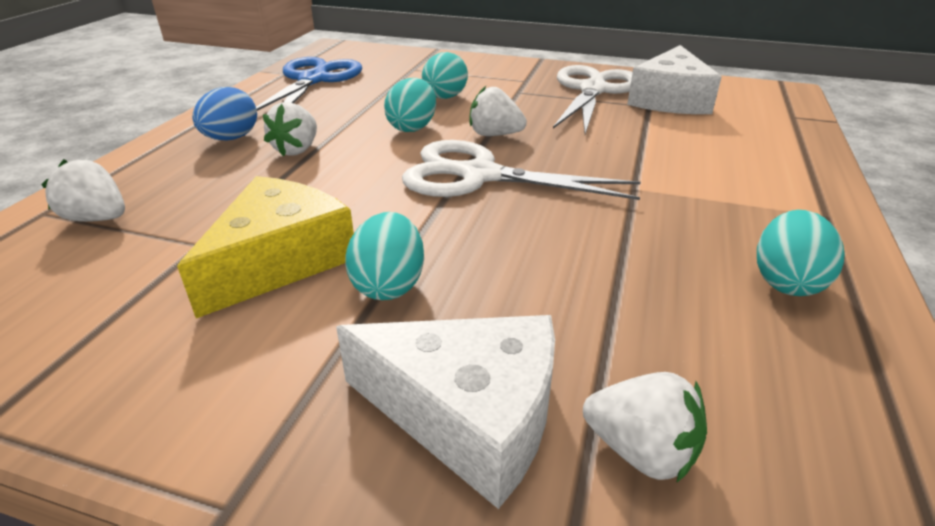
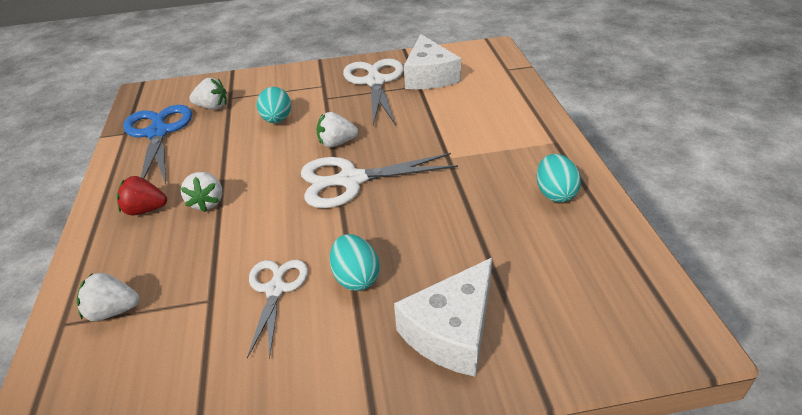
camera: 25 degrees left, 5 degrees up
(231, 138) = (145, 210): blue egg -> red strawberry
(280, 260) = (276, 289): yellow cheese -> white scissors
(412, 127) = (275, 155): turquoise egg -> none
(468, 415) = (452, 331): white cheese -> white cheese turned 135 degrees clockwise
(641, 451) = (537, 312): white strawberry -> white strawberry (212, 107)

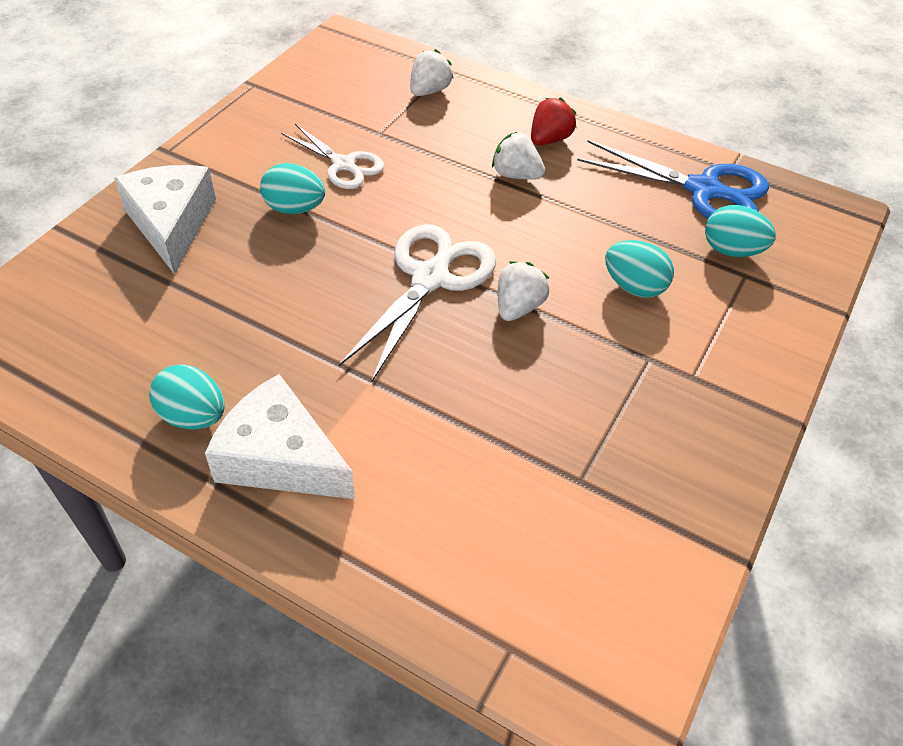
camera: 125 degrees right, 10 degrees up
(212, 107) = (731, 250): white strawberry -> turquoise egg
(375, 82) = (646, 439): white scissors -> none
(429, 76) = (598, 516): white cheese -> white cheese (280, 458)

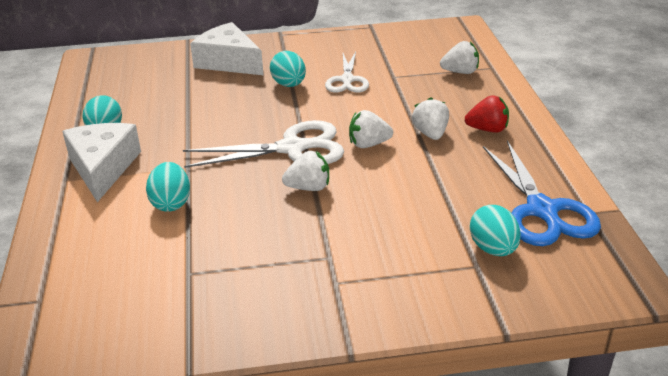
camera: 55 degrees right, 15 degrees down
(171, 224) = (228, 62): white cheese -> white cheese turned 90 degrees counterclockwise
(487, 223) = (368, 144): none -> white strawberry
(634, 287) = (390, 222): turquoise egg -> turquoise egg (171, 203)

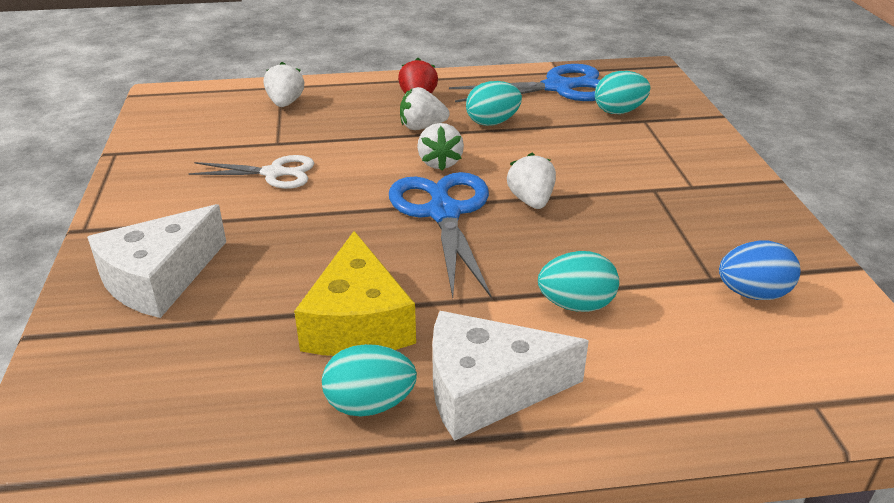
camera: 90 degrees left, 0 degrees up
(164, 292) = (752, 294): none -> blue egg
(175, 124) = (358, 322): none -> yellow cheese
(289, 85) = (268, 218): turquoise egg -> turquoise egg (492, 122)
(293, 148) = (444, 212): white scissors -> blue scissors

